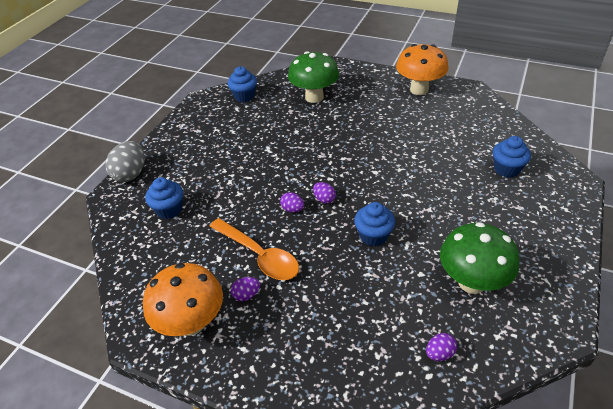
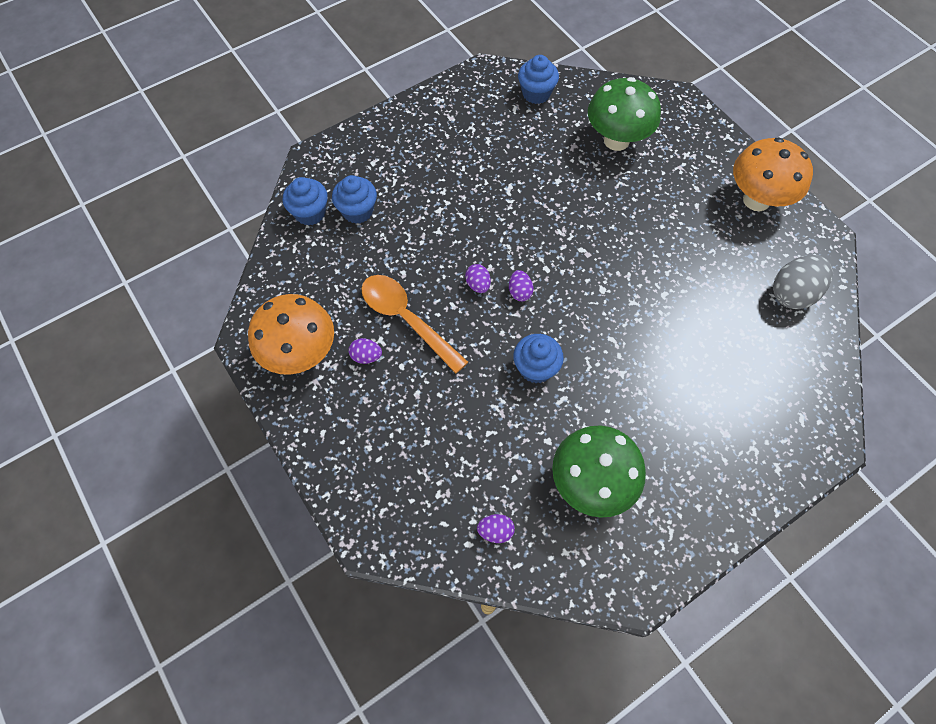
camera: 30 degrees right, 20 degrees up
(131, 174) = (348, 141): grey egg -> grey egg (792, 293)
(259, 255) = (407, 319): orange spoon -> orange spoon turned 150 degrees clockwise
(506, 169) = (758, 377): blue cupcake -> blue cupcake (310, 213)

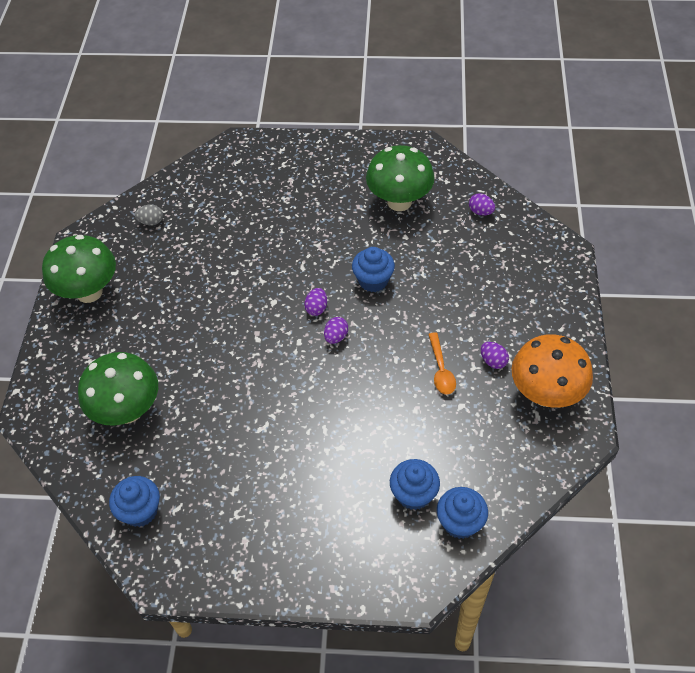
camera: 140 degrees left, 10 degrees down
(407, 319) = (441, 369): orange spoon -> orange spoon, size x0.58
(478, 285) = (363, 362): purple egg -> purple egg (316, 308)
(756, 200) = (89, 292): orange mushroom -> green mushroom
(792, 293) = (151, 222): grey egg -> grey egg, size x0.52

